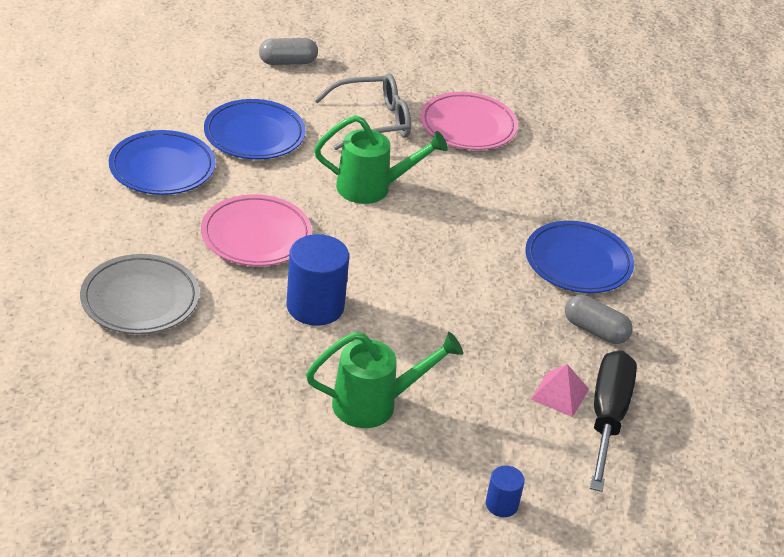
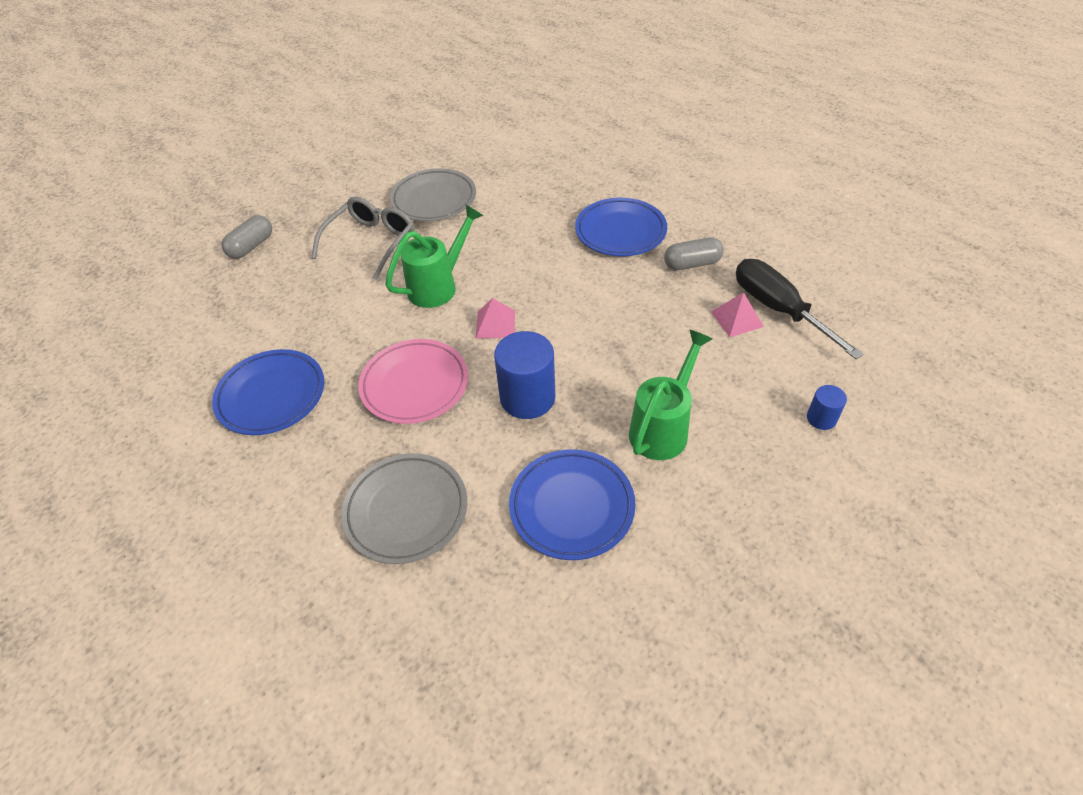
camera: 40 degrees left, 10 degrees up
(254, 135) = (304, 315): blue plate -> blue plate (571, 507)
(370, 245) = (495, 324): none -> pink pyramid
(468, 126) = (434, 199): pink plate -> grey plate

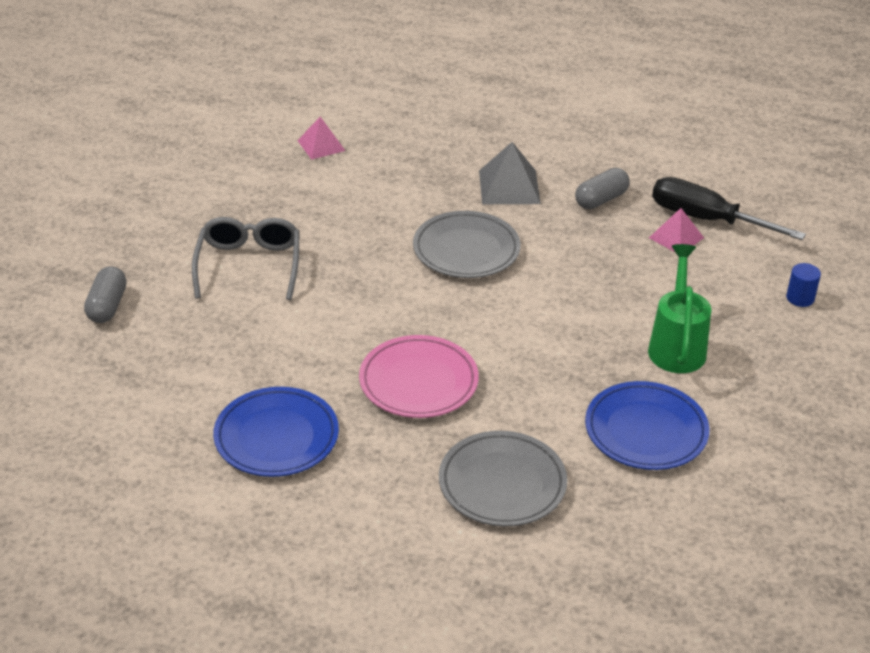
camera: 30 degrees left, 10 degrees down
(434, 199) = (281, 204): grey plate -> grey plate (466, 250)
(439, 285) = (363, 287): green watering can -> none
(495, 324) = (453, 306): pink pyramid -> pink pyramid (321, 145)
(527, 397) = (537, 359): blue cylinder -> none
(620, 231) = (509, 187): blue plate -> grey pyramid

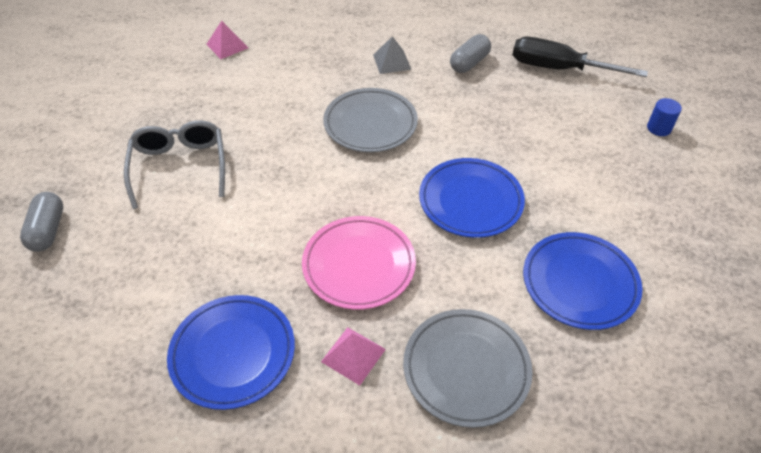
camera: 10 degrees left, 10 degrees up
(509, 187) = (392, 62): grey pyramid -> grey pyramid, size x0.66
(555, 340) = (470, 201): none -> blue plate
(676, 237) = (540, 88): pink pyramid -> pink pyramid (353, 355)
(677, 345) = (575, 189): green watering can -> none

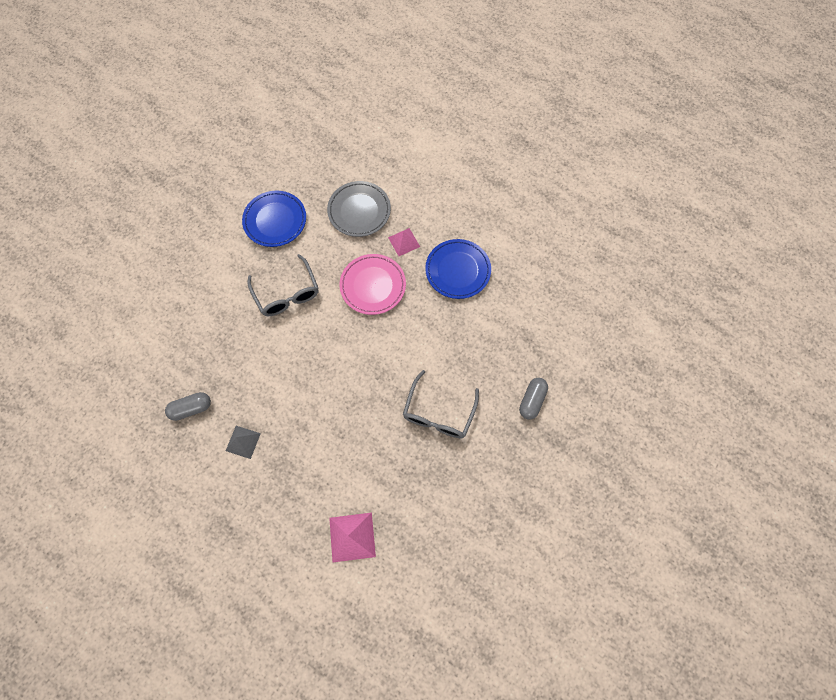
camera: 150 degrees left, 20 degrees up
(227, 46) = (352, 537): pink pyramid -> pink pyramid, size x1.51
(370, 124) = (300, 385): grey plate -> none
(470, 201) = (287, 293): blue plate -> grey glasses
(559, 69) = (138, 367): black screwdriver -> none
(659, 128) = (134, 284): blue cylinder -> none

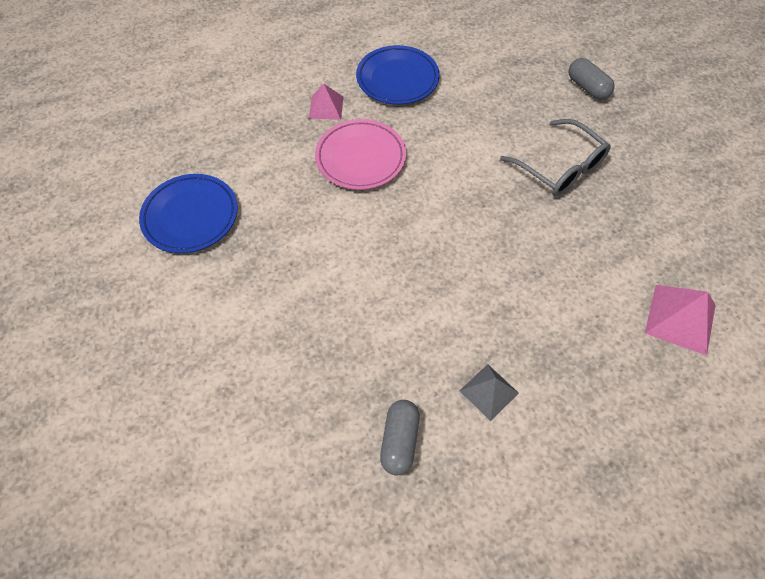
camera: 60 degrees left, 10 degrees down
(287, 293) = (305, 248): grey glasses -> none
(359, 211) = (252, 129): grey plate -> none

